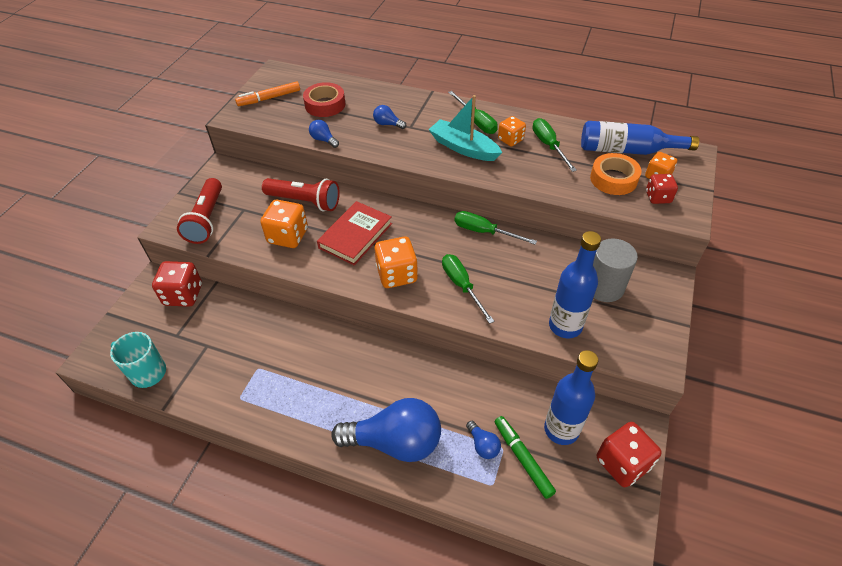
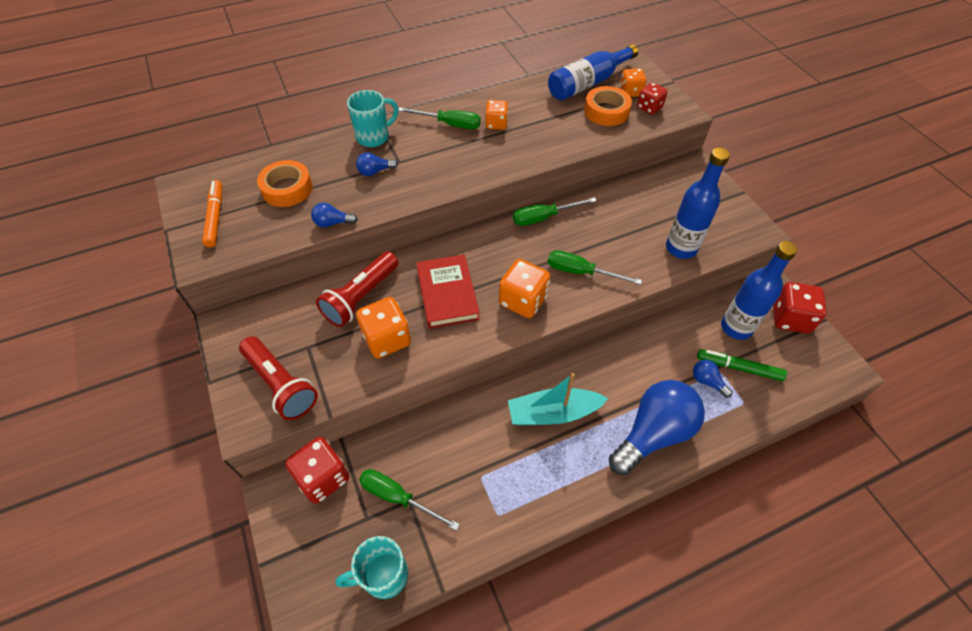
camera: 45 degrees left, 5 degrees up
(269, 98) = (215, 217): orange marker -> orange marker turned 150 degrees clockwise
(304, 202) = (361, 297): red flashlight -> red flashlight turned 150 degrees clockwise
(325, 105) = (287, 189): red tape -> orange tape
(415, 102) = (374, 137): none -> turquoise mug
(463, 148) = (468, 153): turquoise boat -> turquoise boat (553, 413)
(483, 445) = (707, 381): blue light bulb -> blue light bulb turned 150 degrees counterclockwise
(548, 146) = (530, 112): green screwdriver -> green screwdriver (398, 497)
(604, 287) = (670, 202): grey cylinder -> none

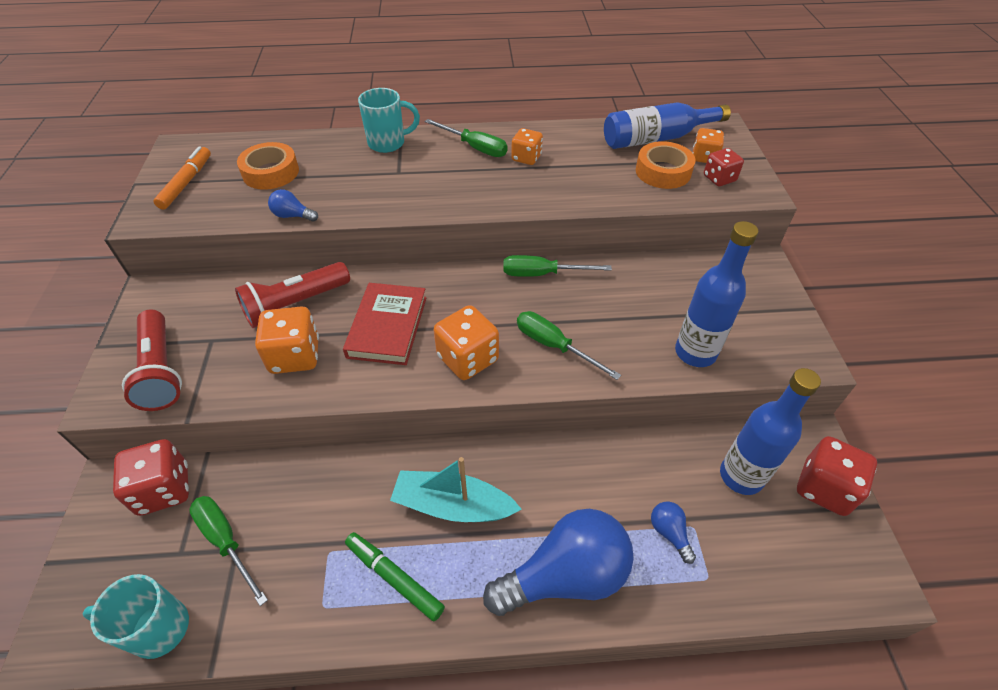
camera: 20 degrees right, 5 degrees down
(375, 171) = (368, 176): blue light bulb -> none
(739, 368) = (721, 530): green marker -> green marker (394, 578)

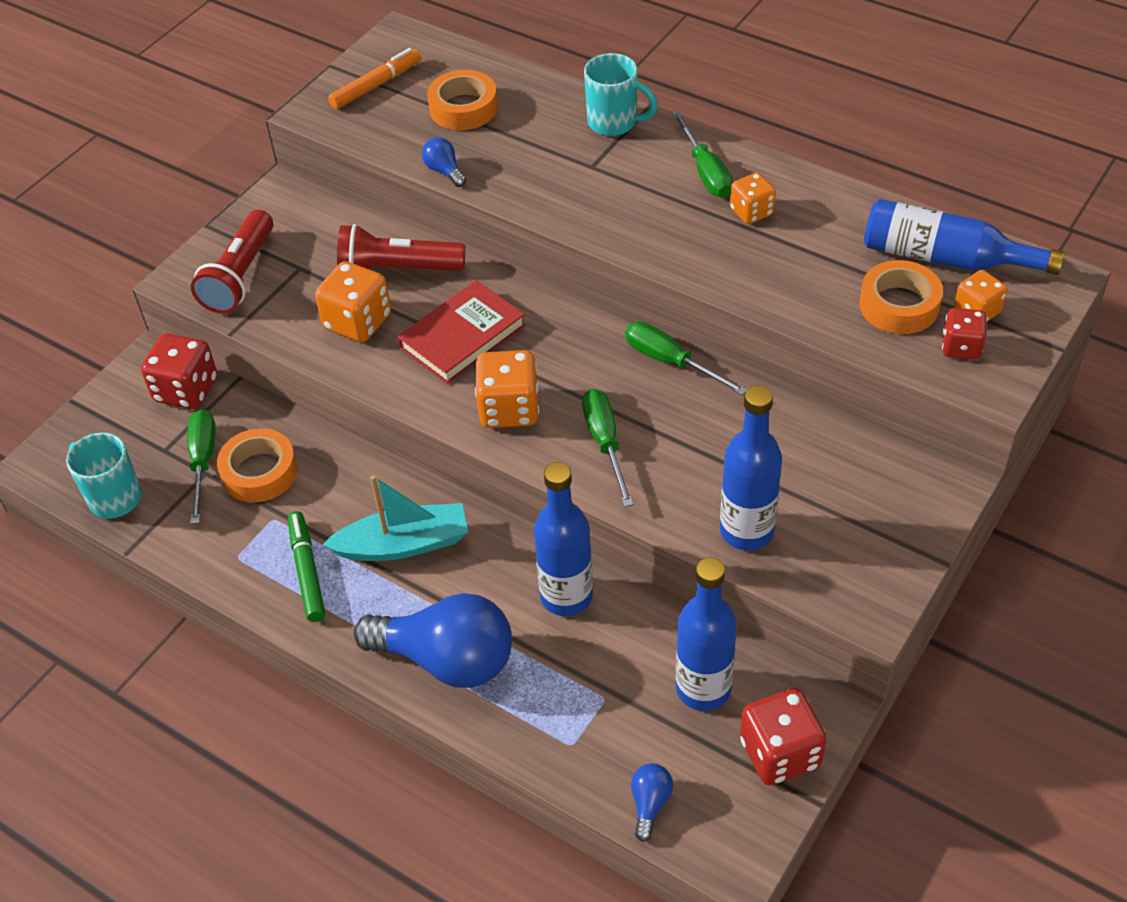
camera: 40 degrees right, 0 degrees up
(286, 520) = (259, 472): none -> orange tape
(453, 505) = (403, 544): turquoise boat -> turquoise boat turned 120 degrees clockwise
(599, 470) = (566, 596): none -> blue bottle
(669, 533) = (575, 688): blue light bulb -> blue light bulb (650, 804)

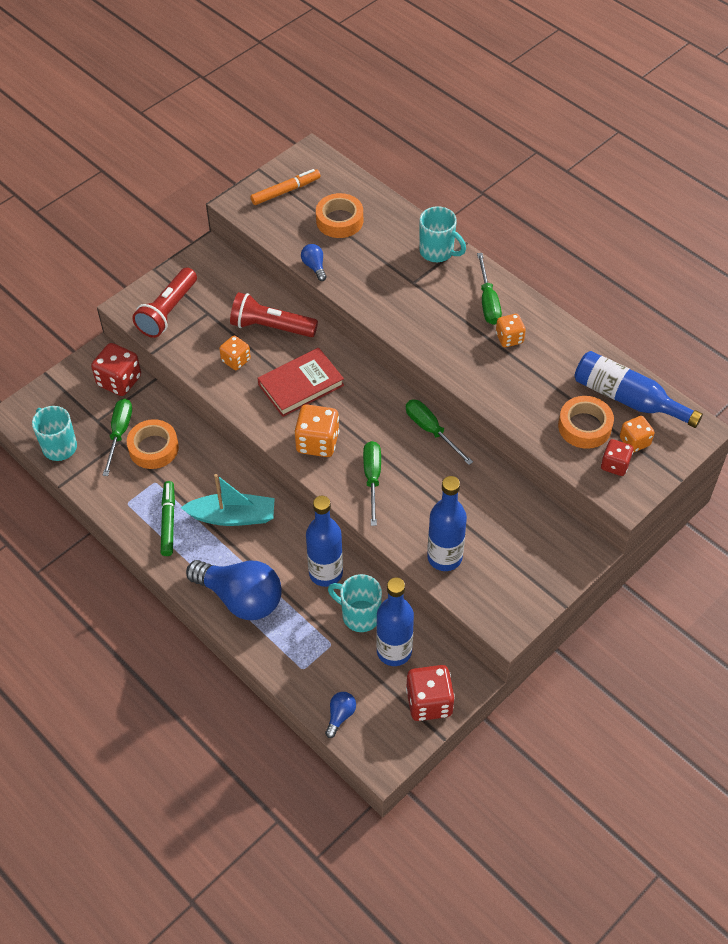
camera: 10 degrees right, 5 degrees up
(357, 322) = (236, 360): orange dice -> orange dice, size x0.63
(635, 647) = (359, 615): none -> turquoise mug

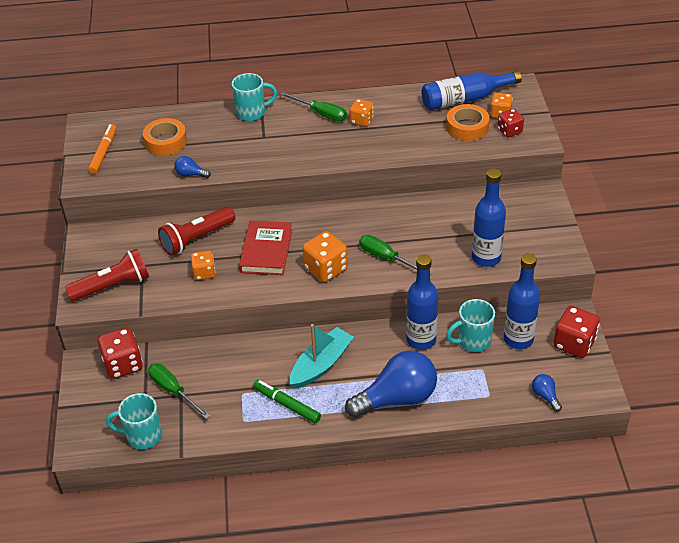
camera: 50 degrees left, 10 degrees down
(153, 448) = (210, 377): orange tape -> none
(167, 311) = (112, 286): red flashlight -> red flashlight turned 90 degrees counterclockwise
(431, 430) = (377, 209): green screwdriver -> none

